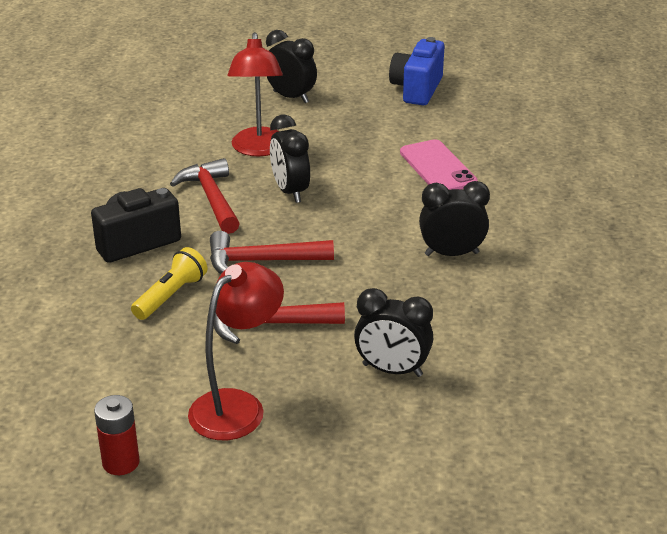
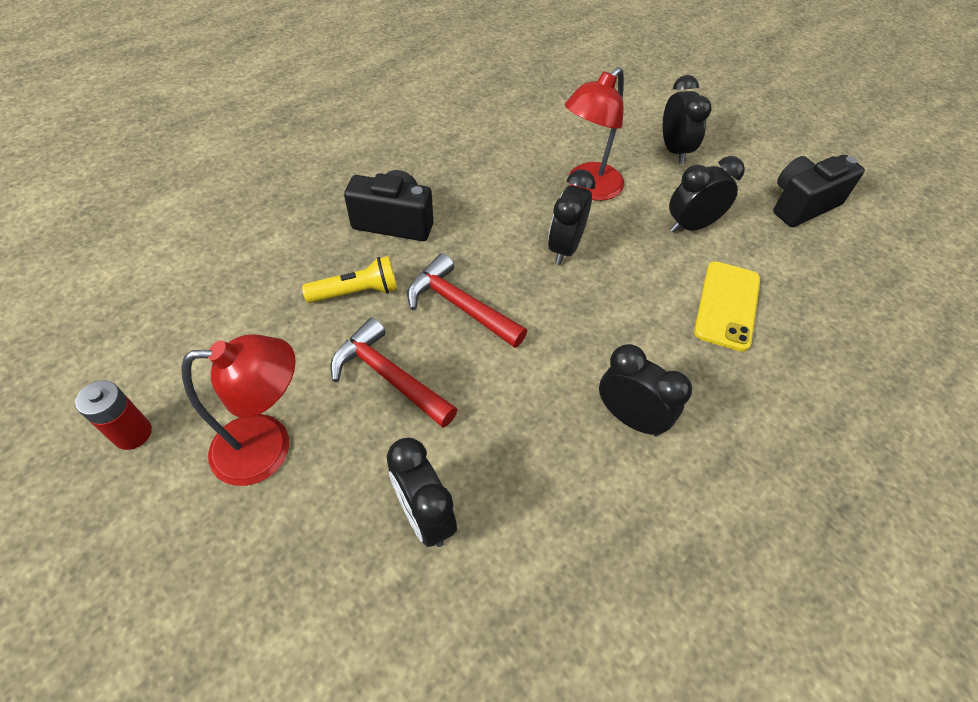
camera: 40 degrees right, 20 degrees up
(211, 198) = (496, 215): red hammer -> none
(361, 136) = (691, 226): none -> black clock
(417, 89) = (802, 205): blue camera -> black camera
(438, 167) = (727, 305): pink phone -> yellow phone

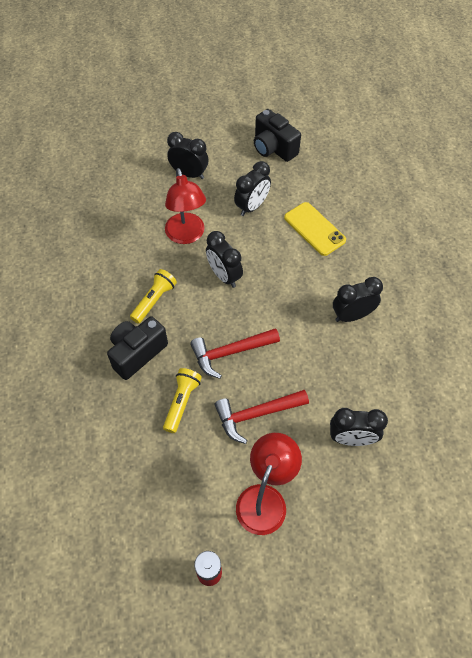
camera: 55 degrees left, 5 degrees up
(475, 203) = (154, 300): none -> yellow flashlight
(691, 226) = (252, 206): black clock -> black clock turned 150 degrees counterclockwise
(802, 205) = (273, 148): black camera -> black camera turned 45 degrees counterclockwise

